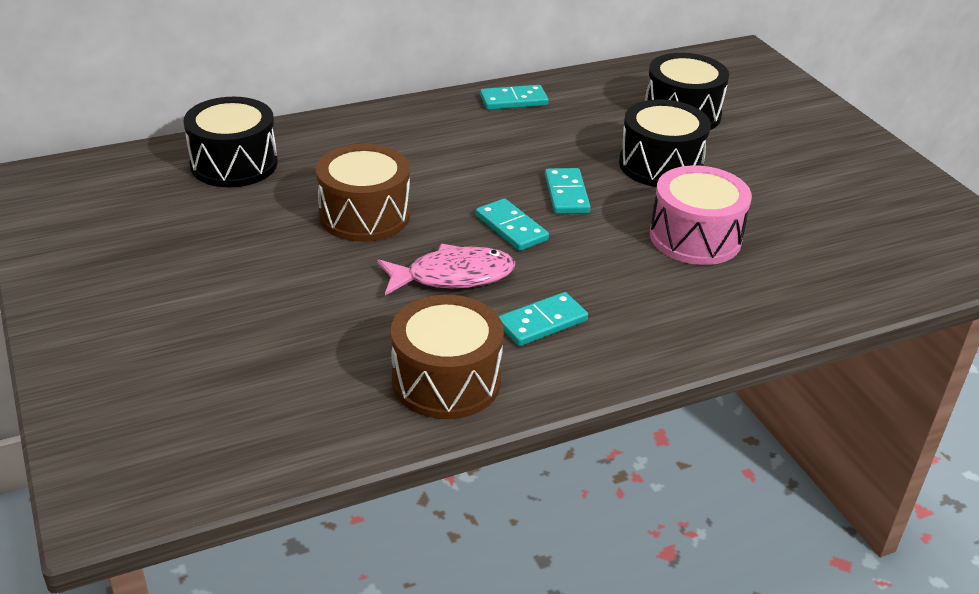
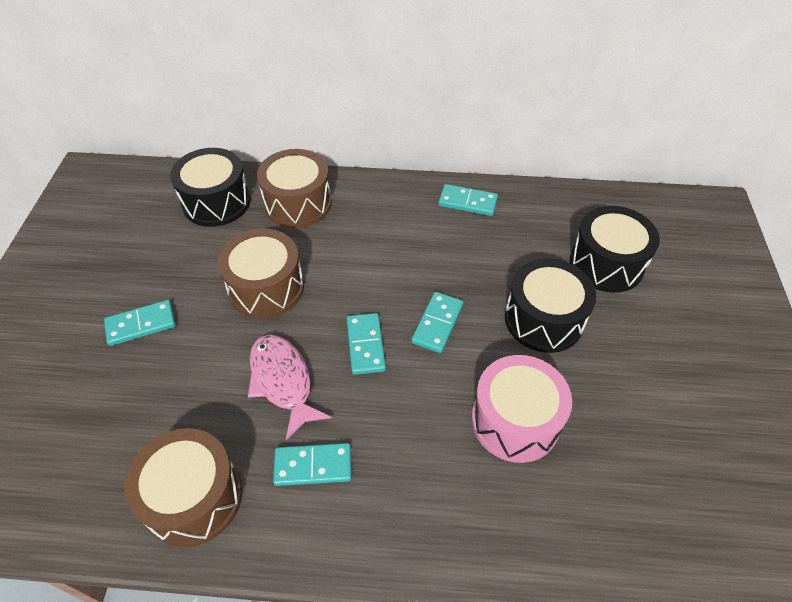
camera: 30 degrees right, 15 degrees up
(250, 281) = (141, 325): none -> turquoise domino
(332, 143) = (298, 203): none -> brown drum
(453, 276) = (282, 381): pink fish -> pink fish turned 135 degrees counterclockwise

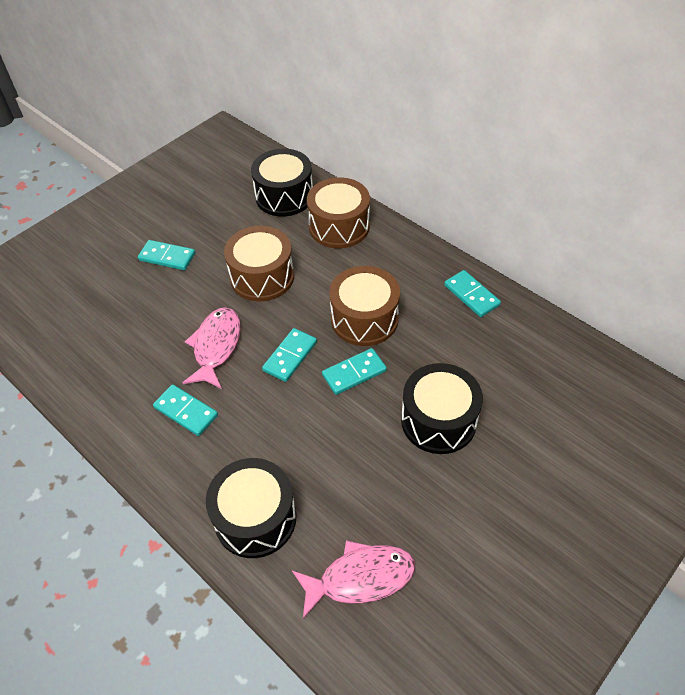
camera: 40 degrees right, 0 degrees up
(194, 497) = (107, 383): brown drum -> brown drum (364, 319)
(515, 420) = (341, 475): pink drum -> none
(606, 263) = (540, 411): black drum -> black drum (255, 518)
(619, 499) = (360, 578): none -> pink fish

